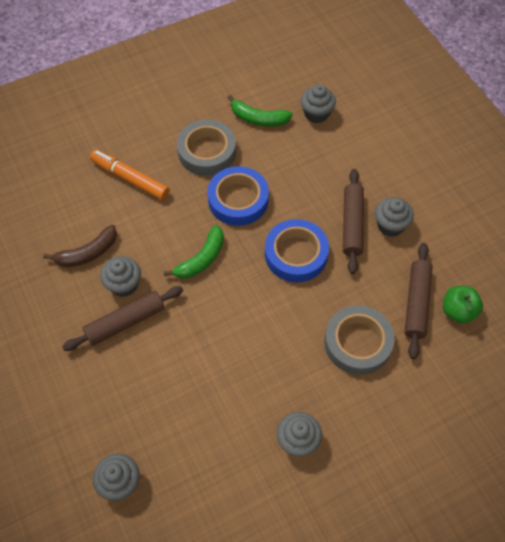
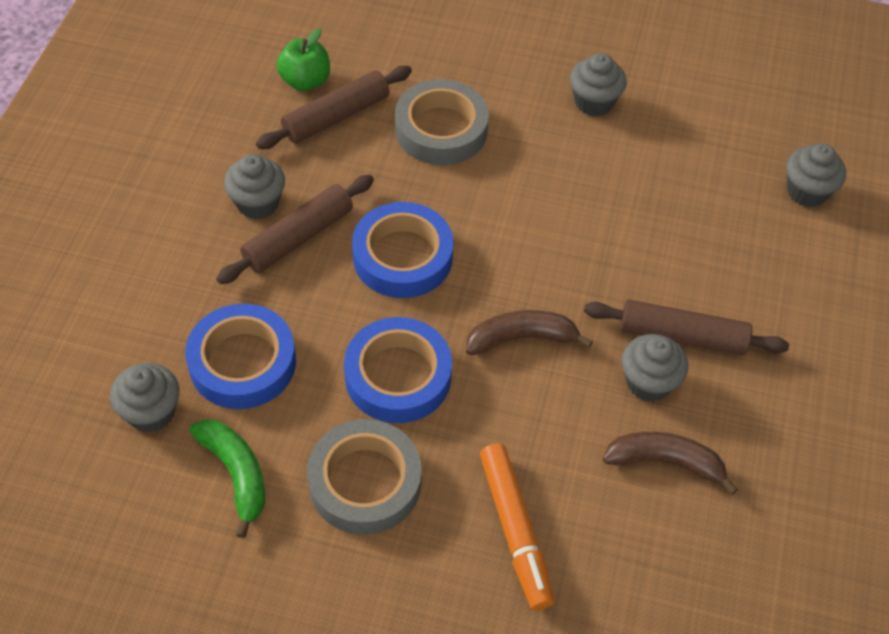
camera: 140 degrees left, 5 degrees down
(201, 259) = (521, 338): green banana -> brown banana
(306, 156) = (242, 362): none -> blue tape

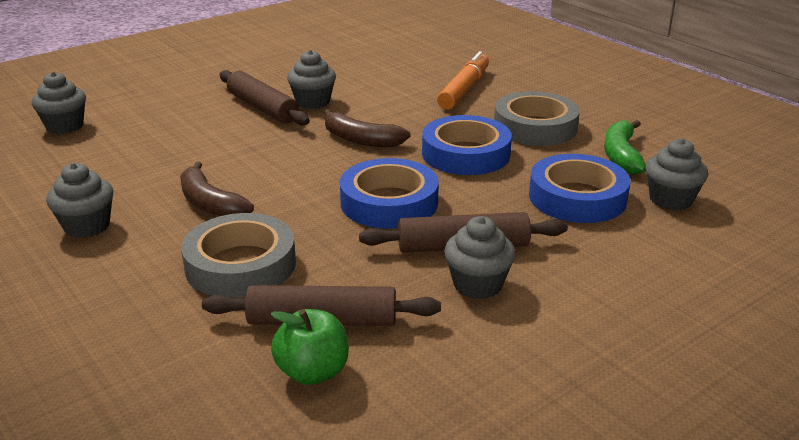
camera: 140 degrees left, 25 degrees down
(665, 462) = (350, 80): brown banana -> brown banana (210, 203)

